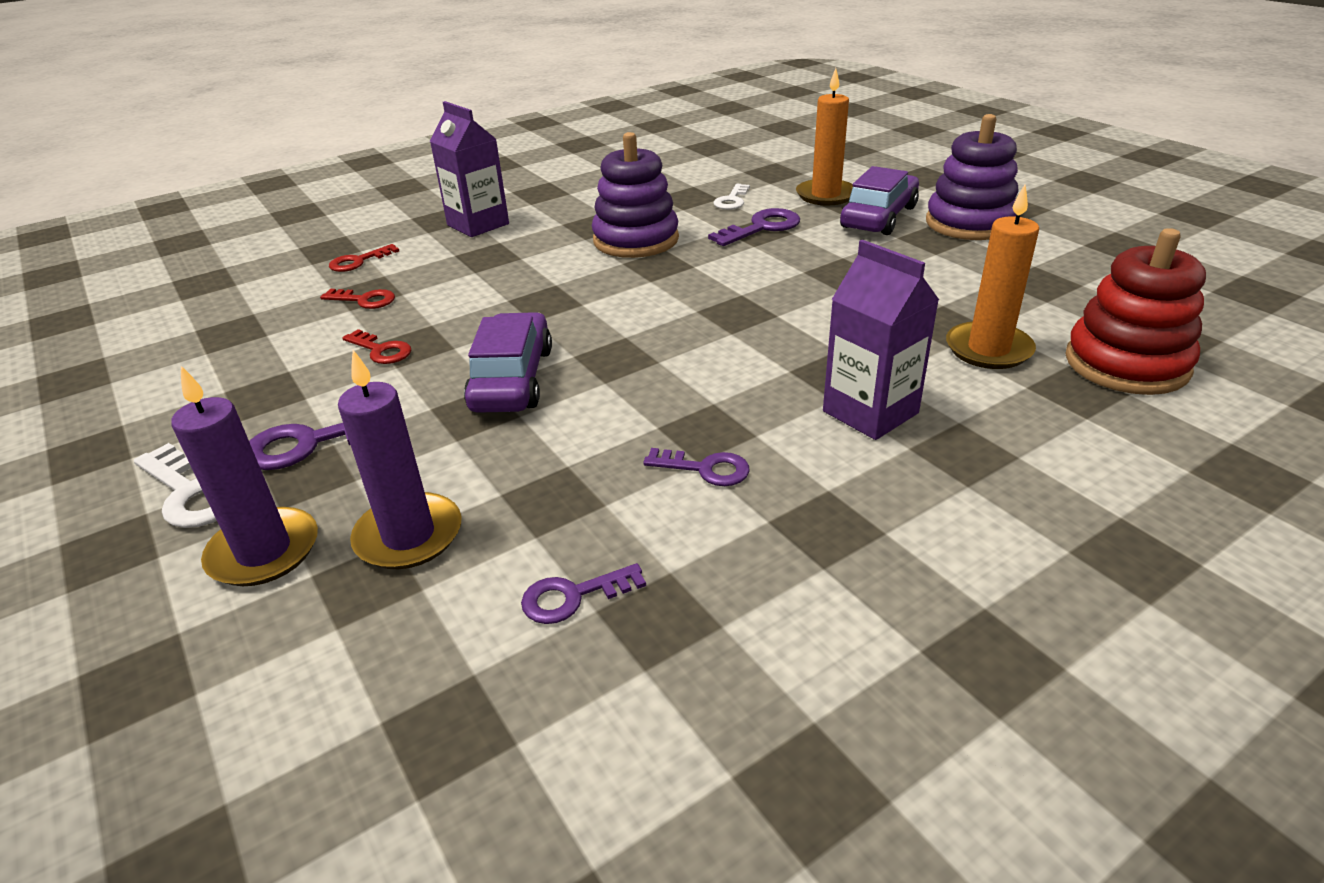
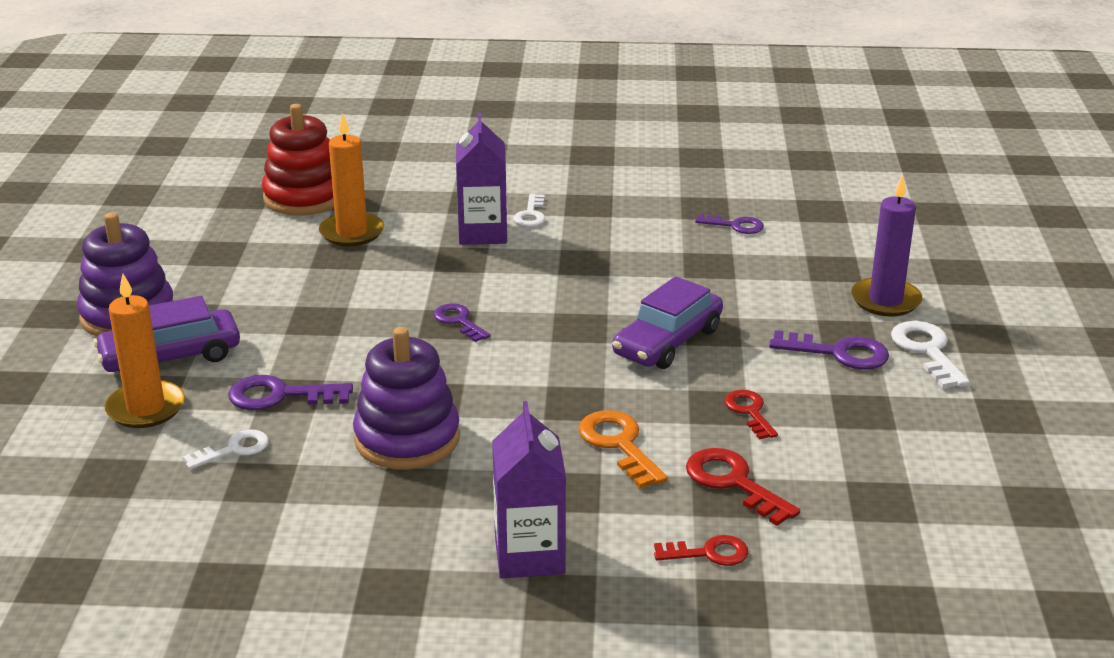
camera: 145 degrees left, 5 degrees down
(364, 300) = (733, 482): red key -> red key, size x1.50
(409, 535) = (800, 277): purple candle -> none
(477, 290) = (619, 444): none -> orange key
(705, 469) = (611, 245): purple key -> purple key (459, 321)
(865, 466) = (531, 215): none -> white key

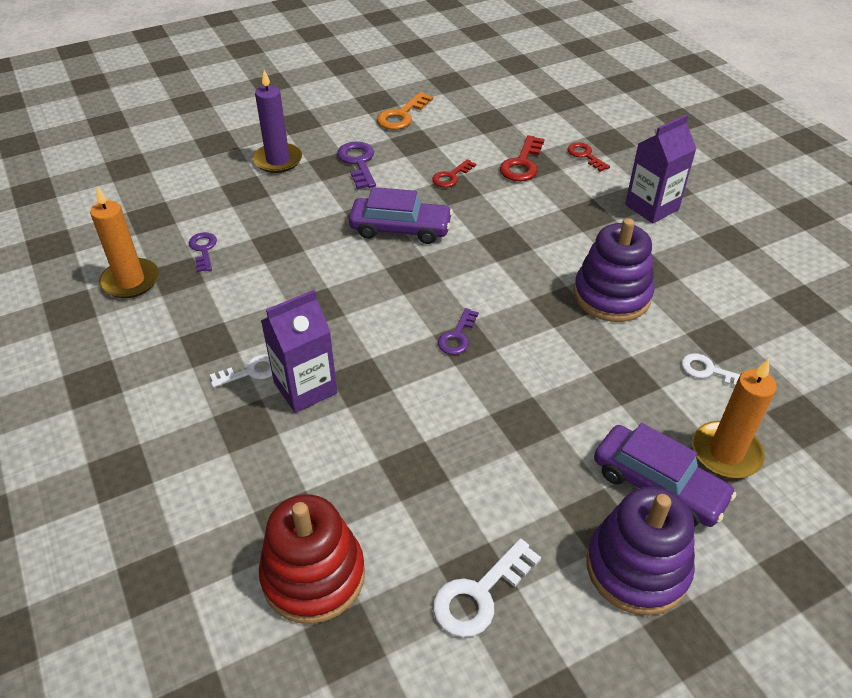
camera: 120 degrees left, 15 degrees up
(280, 396) = (634, 383): purple key -> none
(352, 232) = (365, 484): orange candle -> orange candle (130, 281)
(619, 444) = (529, 211): orange key -> orange key (401, 115)
(927, 351) = (330, 135): white key -> white key (479, 595)

